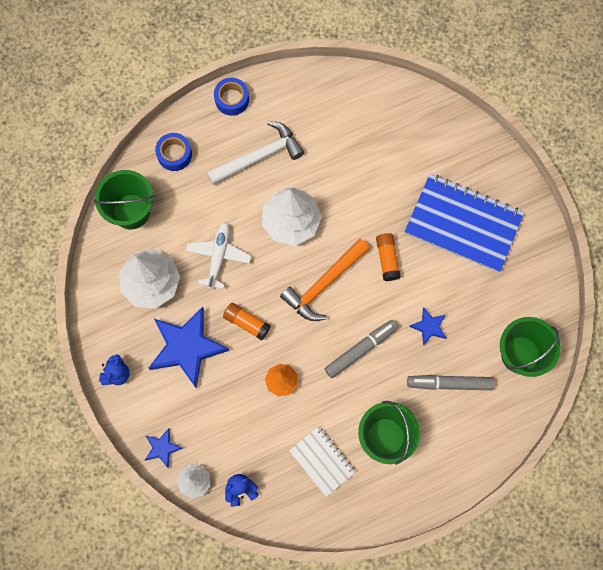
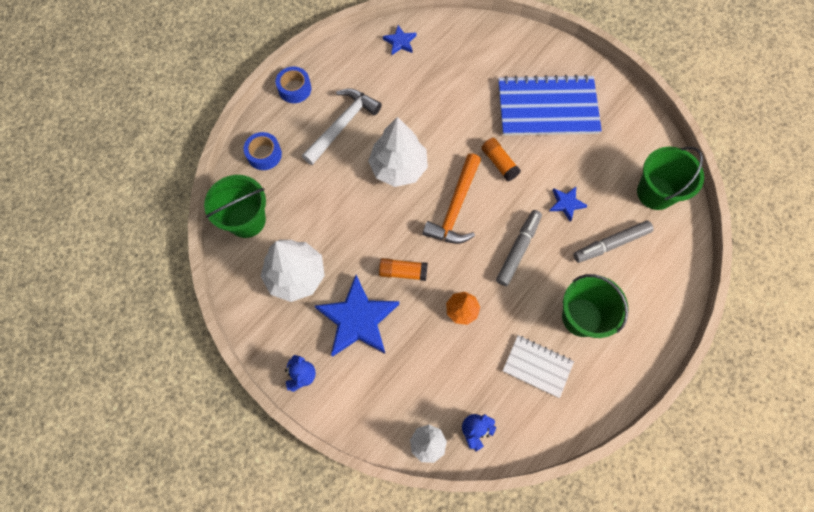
camera: 25 degrees left, 5 degrees down
(162, 448) = (380, 426): blue star -> blue star (400, 42)
(218, 256) = (347, 225): white plane -> none

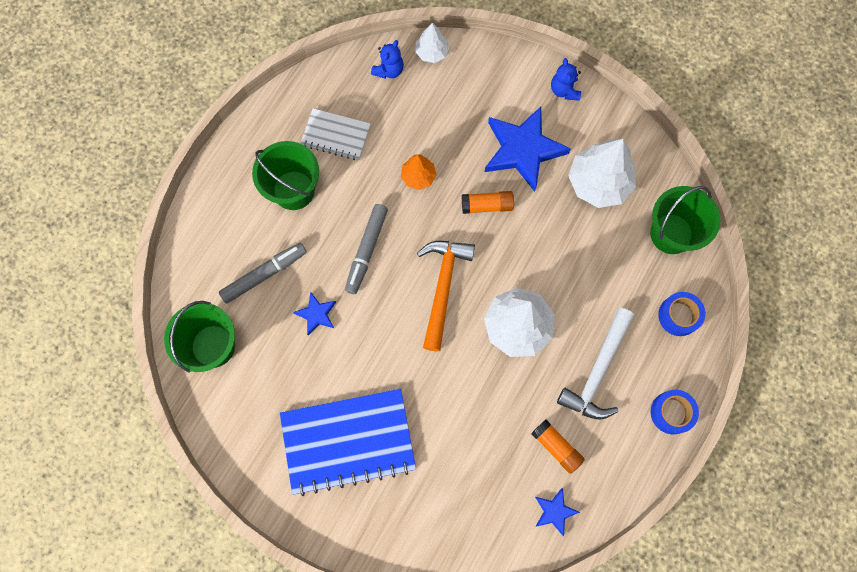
camera: 170 degrees right, 5 degrees up
(499, 163) = (399, 353): orange glue stick -> orange glue stick (556, 447)

